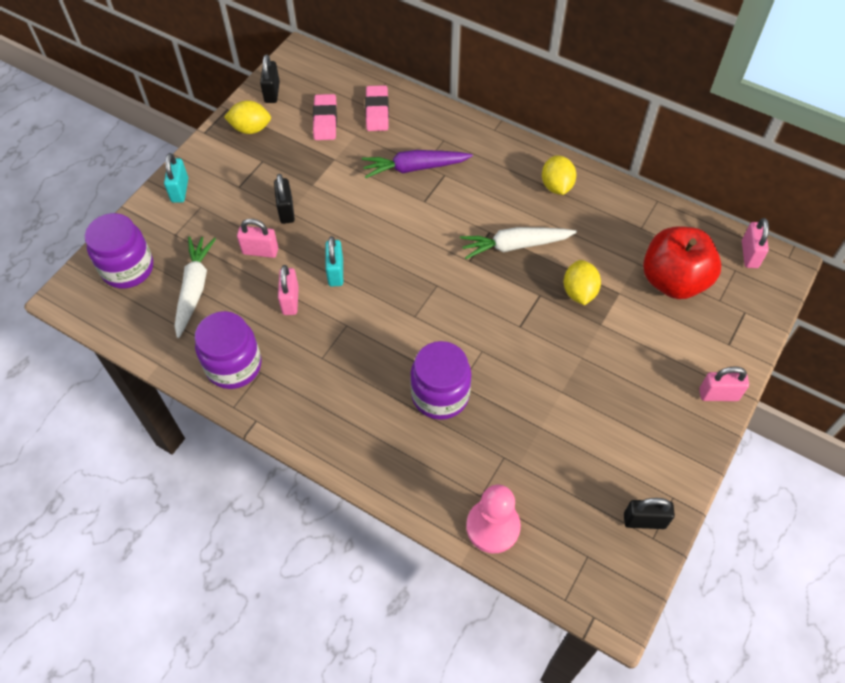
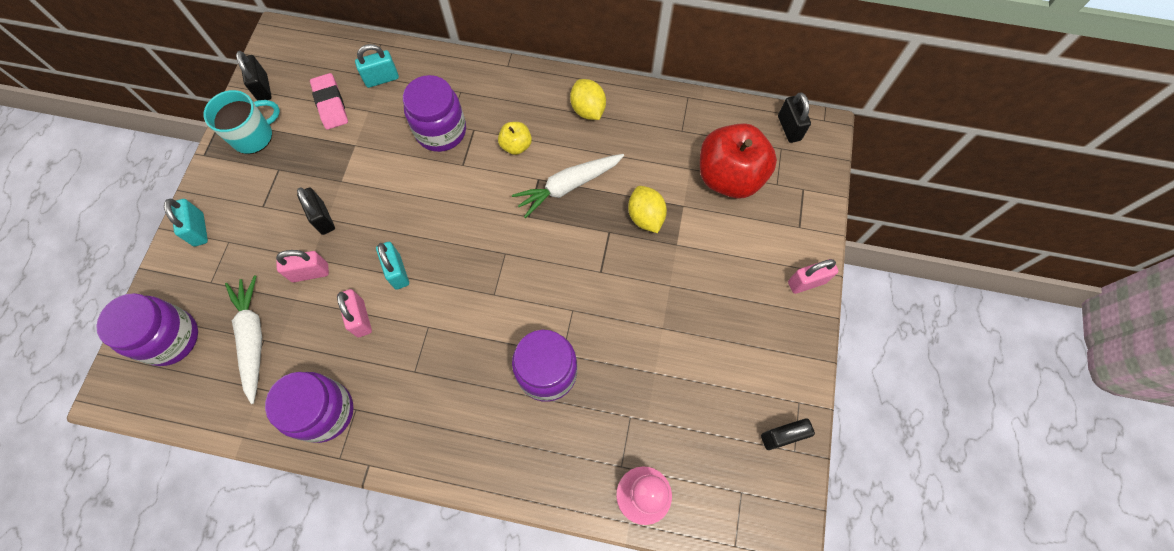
camera: 20 degrees left, 10 degrees up
(251, 128) = (253, 136): yellow lemon -> turquoise mug
(377, 111) = (382, 79): pink eraser -> turquoise padlock
(414, 168) = (441, 131): purple carrot -> purple jar
(478, 198) = (516, 145): none -> yellow apple
(749, 254) = (789, 128): pink padlock -> black padlock

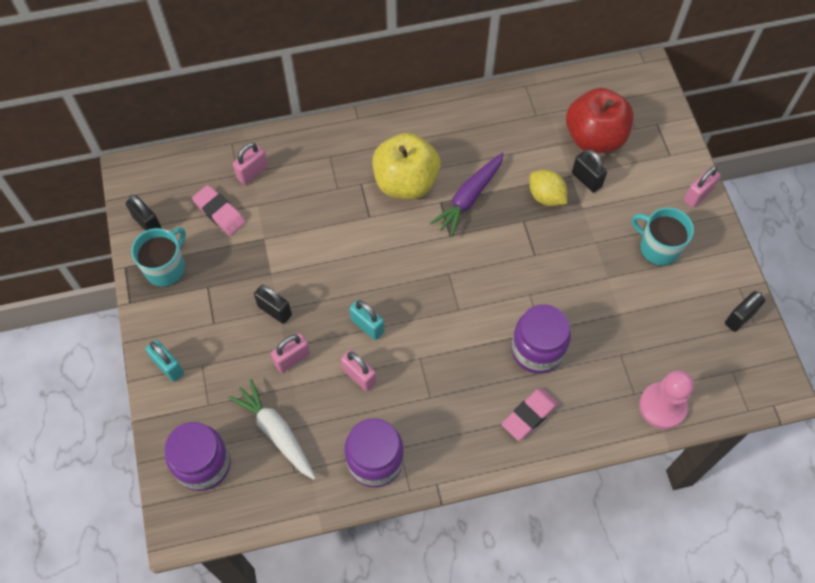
camera: 25 degrees left, 5 degrees down
(382, 79) = (252, 172): turquoise padlock -> pink padlock
(441, 131) = (333, 196): purple jar -> none
(500, 438) = (529, 415): none -> pink eraser
(516, 145) = (406, 182): yellow apple -> yellow apple, size x2.16
(568, 186) = (469, 198): white carrot -> purple carrot
(588, 110) = (449, 128): yellow lemon -> none
(733, 320) = (658, 247): none -> turquoise mug
(789, 128) = (620, 79): black padlock -> black padlock (586, 179)

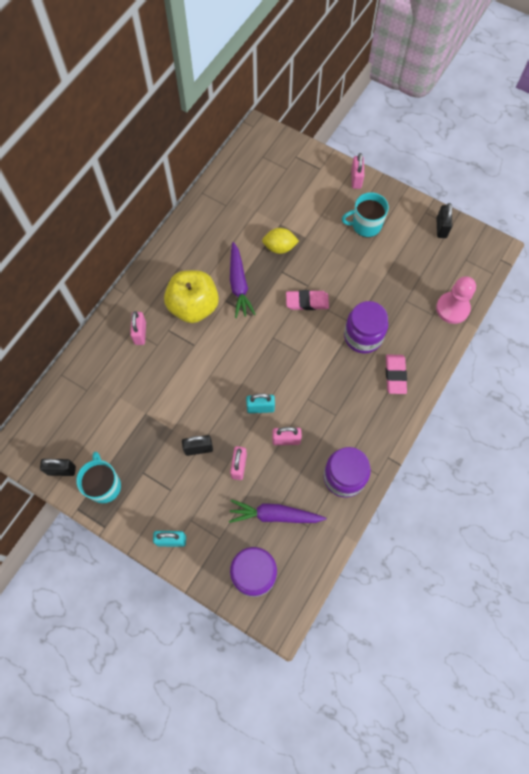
camera: 45 degrees left, 5 degrees up
(219, 212) = (100, 422): pink eraser -> pink eraser (307, 302)
(252, 172) = (94, 380): pink padlock -> pink padlock (140, 333)
(276, 432) = (274, 515): white carrot -> purple carrot
(586, 179) = (291, 219): black padlock -> none
(594, 137) = (271, 191): red apple -> none

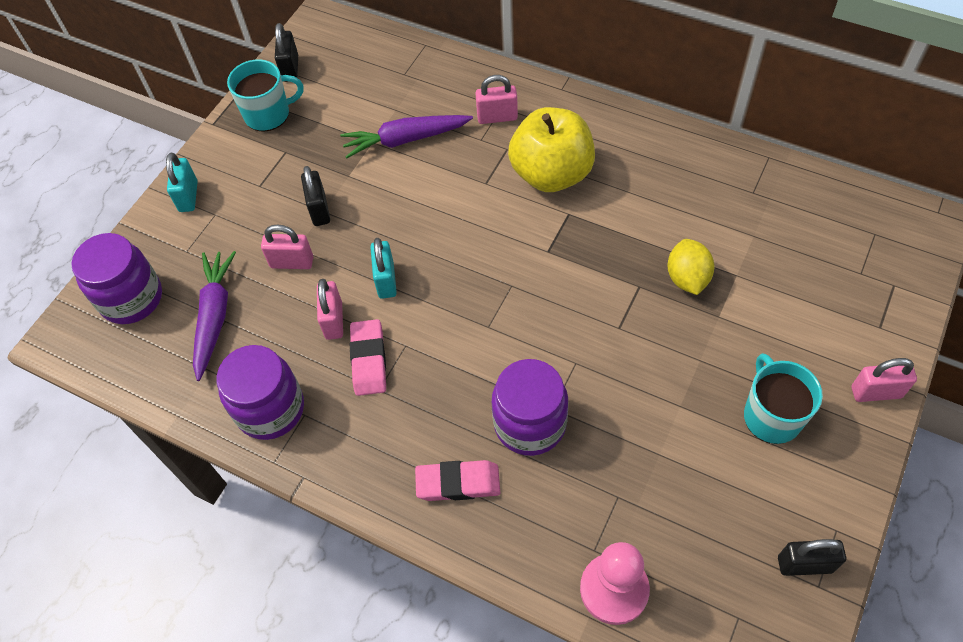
camera: 90 degrees right, 10 degrees down
(239, 284) = (602, 228): purple carrot -> purple carrot (405, 140)
(307, 302) = (586, 329): pink eraser -> pink eraser (368, 360)

